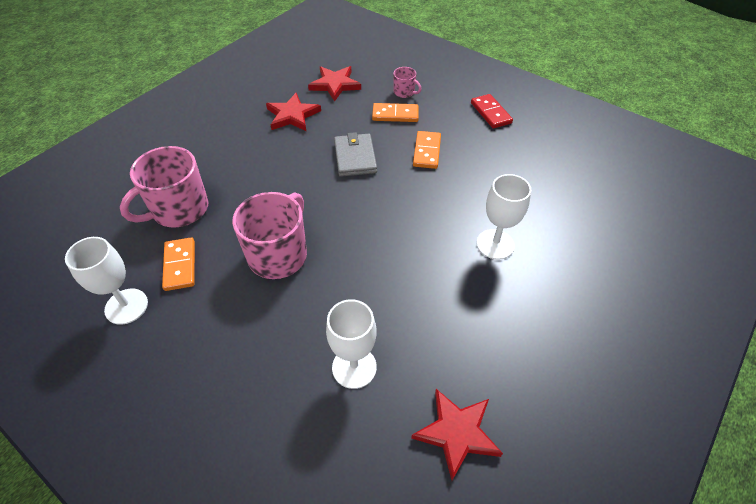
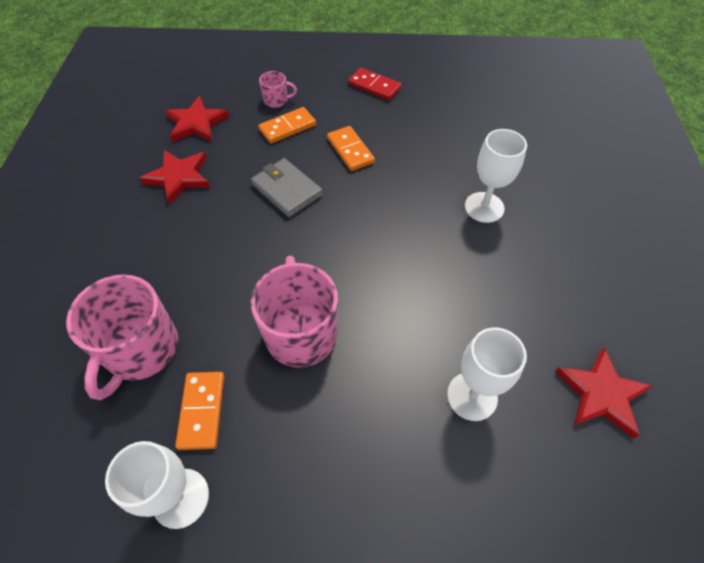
camera: 35 degrees left, 5 degrees up
(180, 265) = (202, 411): orange domino -> orange domino turned 45 degrees clockwise

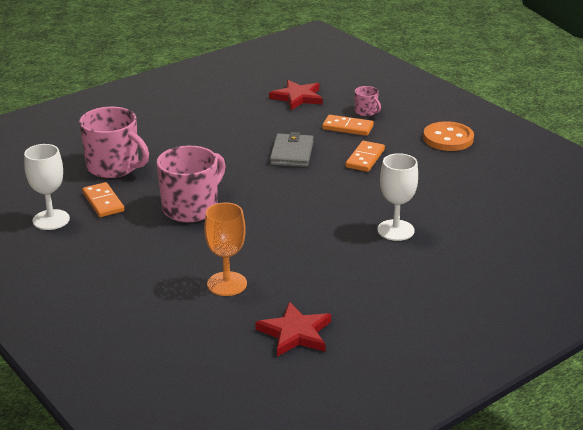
camera: 50 degrees right, 25 degrees down
(141, 350) = (114, 167): pink mug -> pink mug turned 120 degrees counterclockwise
(179, 177) = (244, 115): red star -> none
(202, 411) = (103, 202): orange domino -> orange domino turned 75 degrees counterclockwise
(374, 86) = (448, 138): red domino -> orange button
(472, 396) = (227, 284): white goblet -> orange goblet

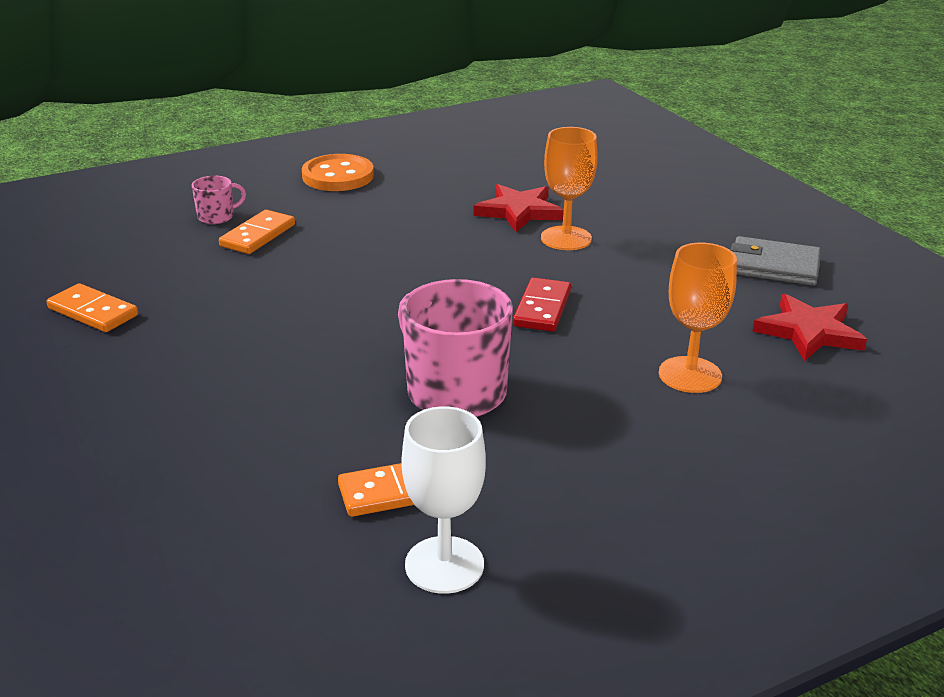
camera: 80 degrees left, 0 degrees up
(114, 167) = (258, 472): pink mug -> none
(292, 153) = (313, 286): grey wallet -> grey wallet (773, 266)
(292, 228) = (542, 308): none -> red domino
(297, 97) = (119, 263): red star -> red star (519, 211)
(365, 158) = (362, 234): orange domino -> orange domino (93, 312)
(395, 230) = (566, 238): white goblet -> orange goblet

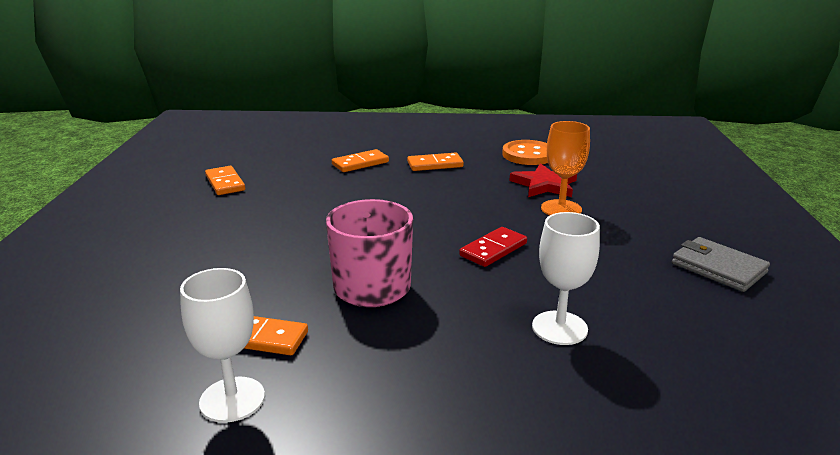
camera: 30 degrees right, 5 degrees down
(217, 217) = (350, 148): pink mug -> none
(338, 176) = (446, 141): orange button -> orange button (528, 155)
(360, 214) = (435, 164): none -> orange domino
(690, 375) = (559, 328): orange goblet -> white goblet
(809, 332) = (702, 326): red star -> none

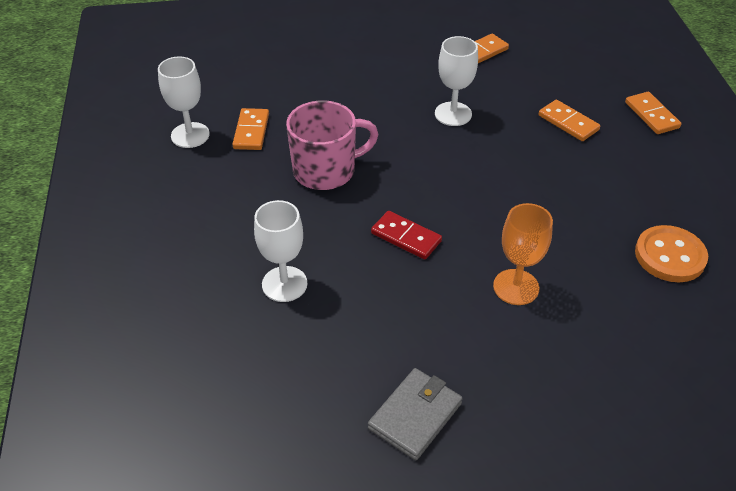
camera: 80 degrees right, 20 degrees up
(315, 207) = (453, 114): none -> white goblet
(435, 164) = (593, 177): orange domino -> orange domino (651, 115)
(544, 185) = (578, 272): red star -> none

